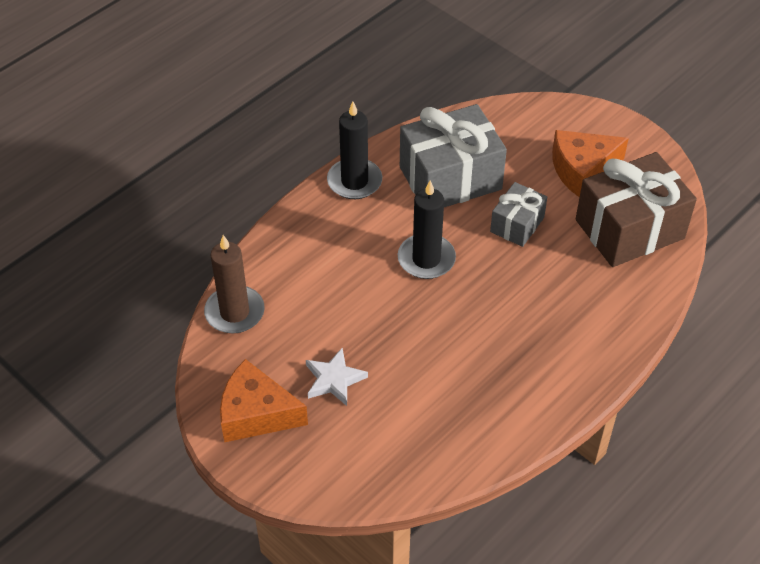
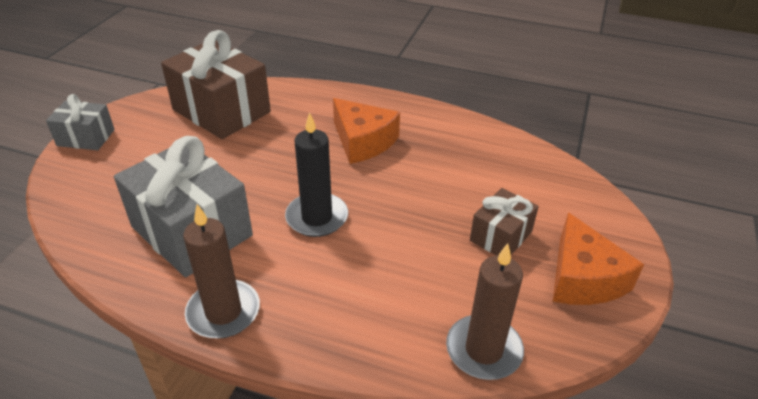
camera: 115 degrees left, 10 degrees down
(334, 379) = (501, 236): white star -> brown gift
(354, 181) = (223, 312): black candle -> brown candle
(517, 224) = (242, 171): grey gift -> grey gift (86, 137)
(582, 169) = (152, 148): orange cheese -> orange cheese (362, 141)

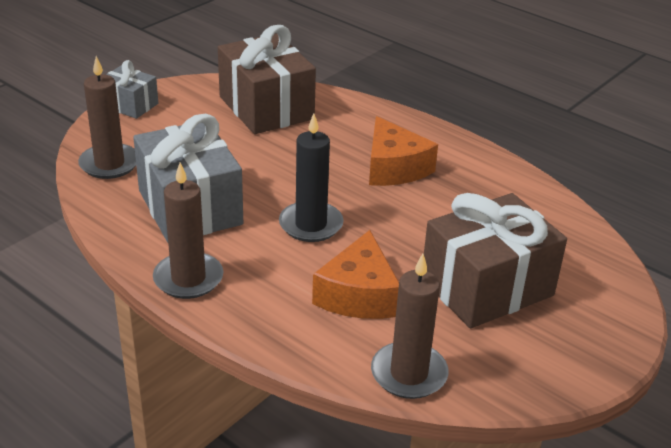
camera: 20 degrees right, 5 degrees down
(88, 205) = (109, 164): none -> brown candle
(501, 236) = (487, 287): brown gift -> brown gift, size x1.87
(583, 278) = (550, 345): orange cheese -> orange cheese (358, 295)

